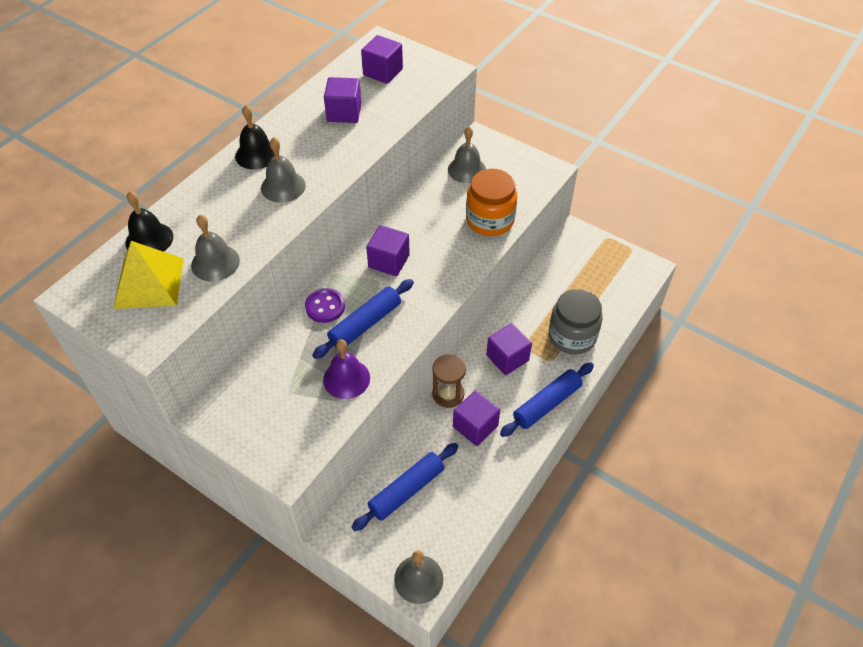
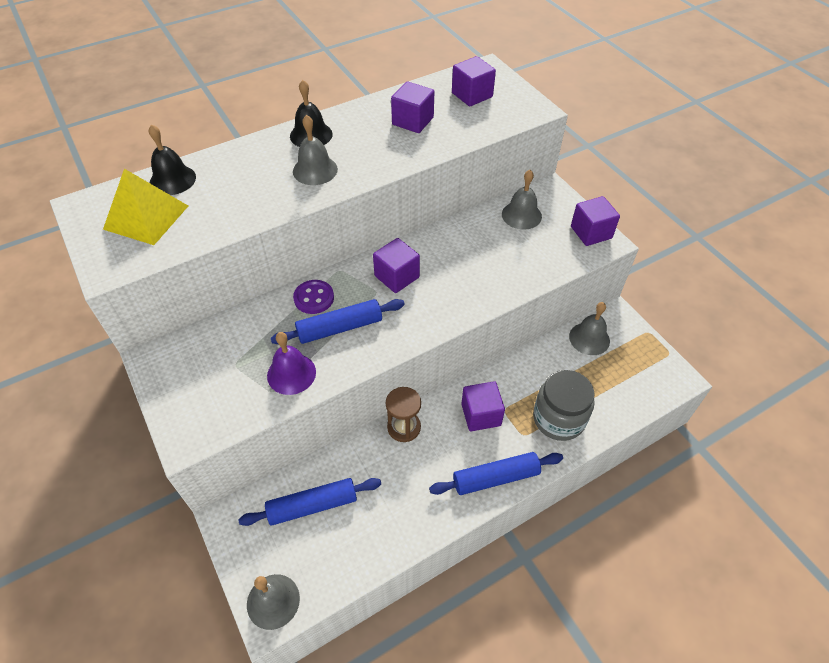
camera: 25 degrees right, 0 degrees up
(215, 263) = (211, 218): grey bell -> grey bell (589, 338)
(475, 426) = (412, 470): purple cube -> purple cube (591, 232)
(490, 220) = (517, 271): orange jar -> none

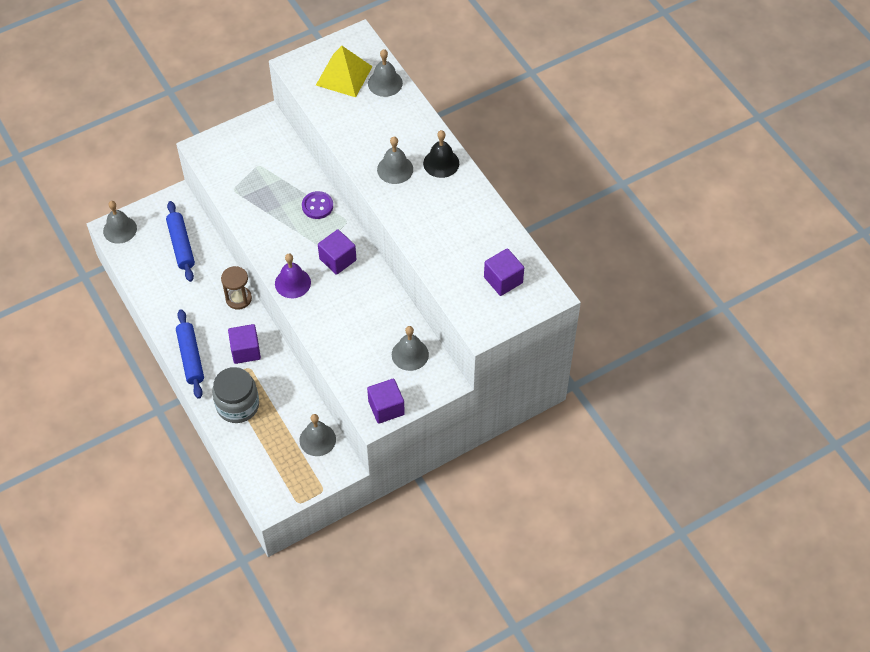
camera: 90 degrees right, 5 degrees up
(172, 180) = (385, 83): black bell -> grey bell
(291, 373) = (247, 198): purple bell -> purple bell (292, 283)
(340, 328) = (287, 224): blue rolling pin -> none
(412, 121) = (461, 234): purple cube -> none

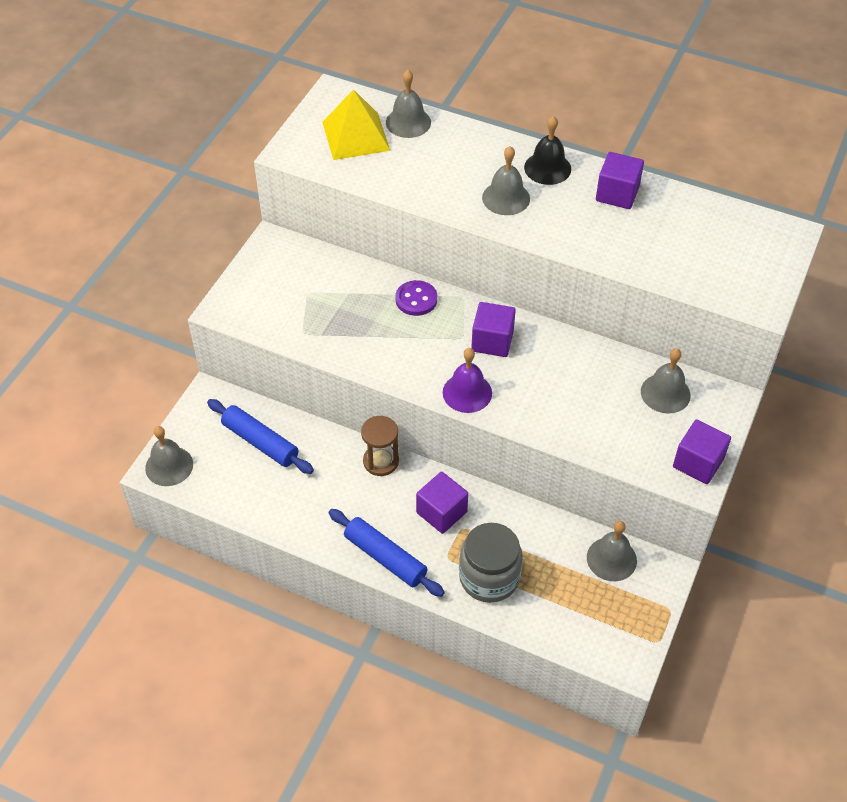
camera: 35 degrees left, 5 degrees down
(503, 280) = (730, 245): purple cube -> purple cube (617, 194)

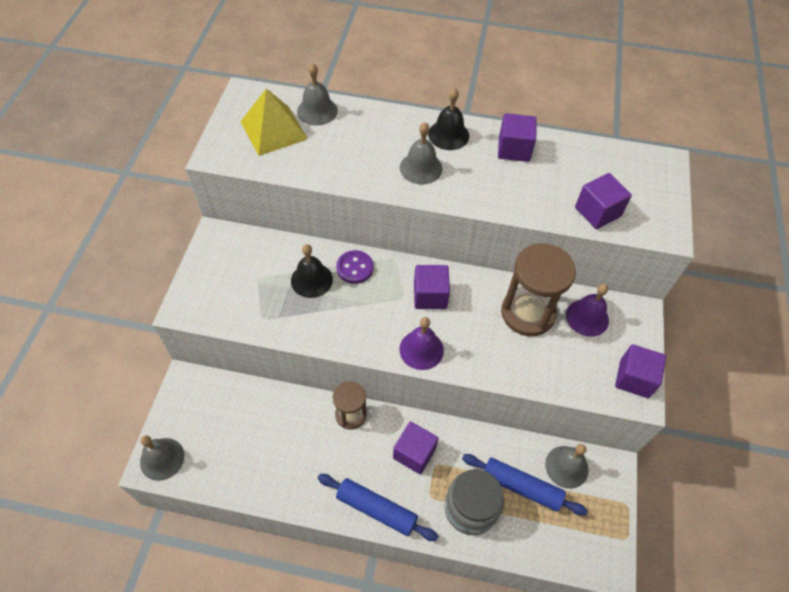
camera: 15 degrees left, 5 degrees up
(260, 442) = (241, 417): blue rolling pin -> blue rolling pin (521, 487)
(365, 304) = (311, 280): none -> black bell
(598, 377) = (527, 313): none -> brown hourglass
(665, 393) = (587, 317): grey bell -> purple bell
(689, 272) = (597, 212): none -> purple cube

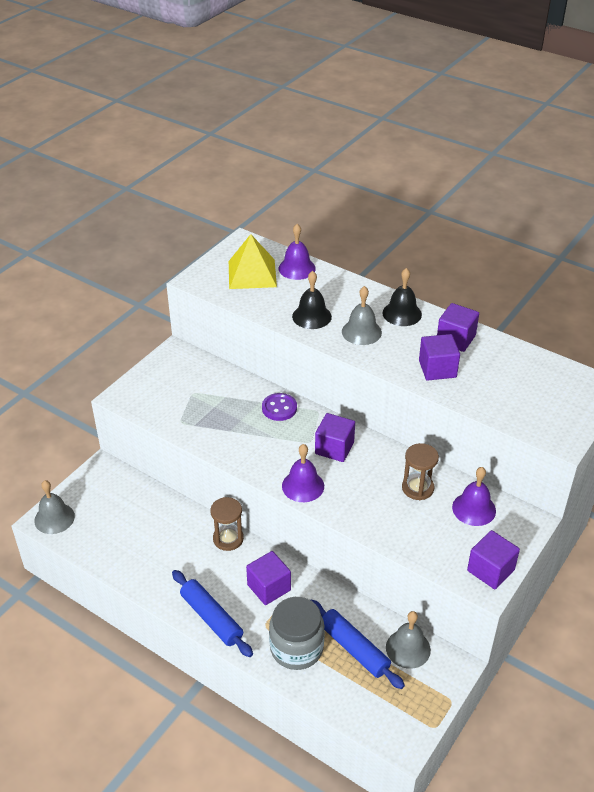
camera: 25 degrees right, 15 degrees down
(311, 280) = (237, 406): black bell -> black bell (312, 316)
(317, 111) = (297, 268): grey bell -> purple bell
(527, 313) = (417, 488): brown hourglass -> brown hourglass, size x0.60
(597, 212) = (504, 406): purple cube -> purple cube (437, 369)

